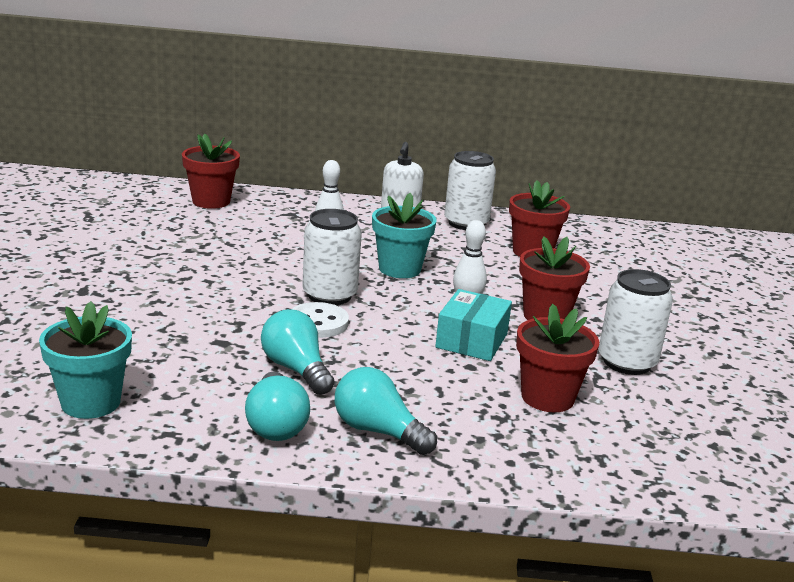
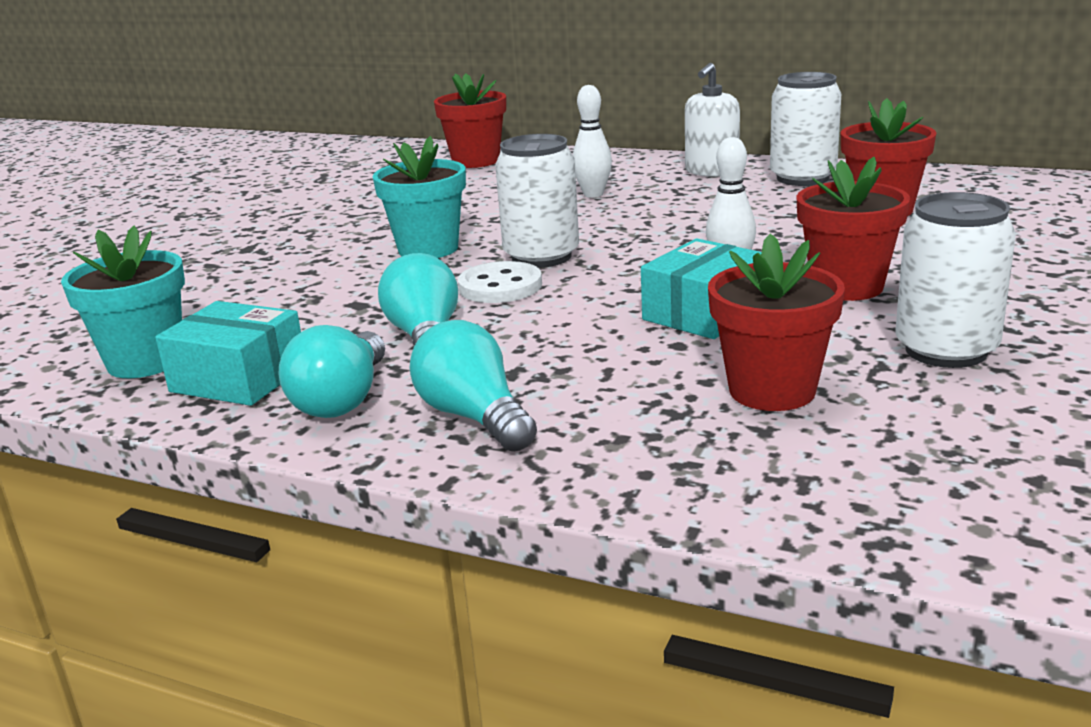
camera: 25 degrees right, 0 degrees up
(182, 412) = (239, 378): none -> turquoise box
(399, 269) = (663, 229): turquoise flower pot -> turquoise flower pot (428, 249)

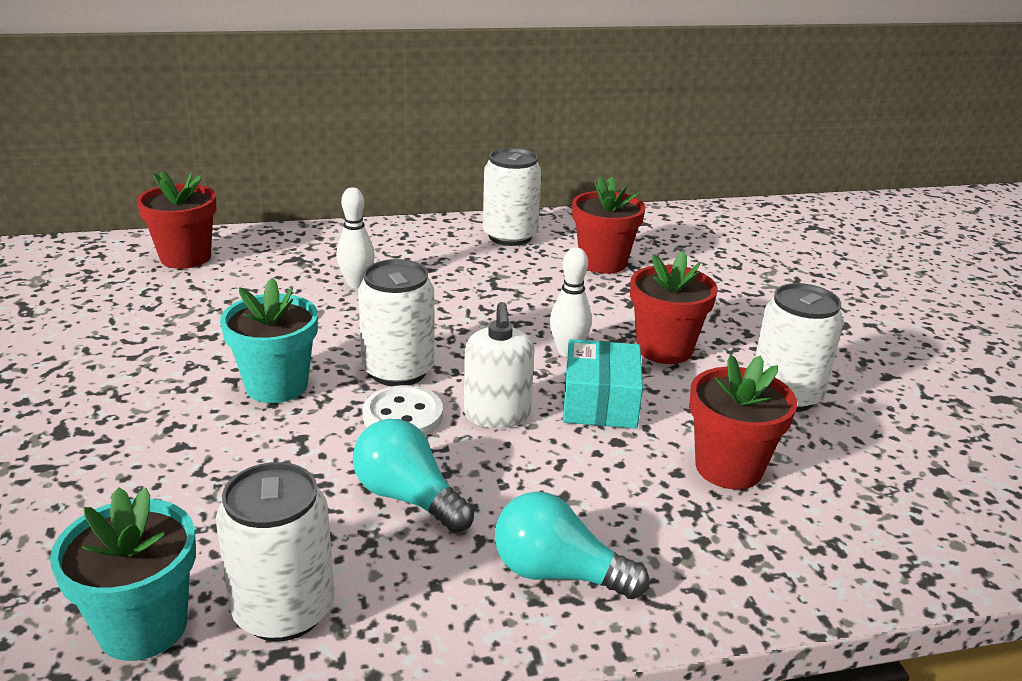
camera: 40 degrees left, 5 degrees up
(239, 378) = (284, 610): turquoise box -> white can
(342, 400) = (422, 597): turquoise light bulb -> none
(711, 171) = (429, 238): white soap dispenser -> white soap dispenser (497, 414)

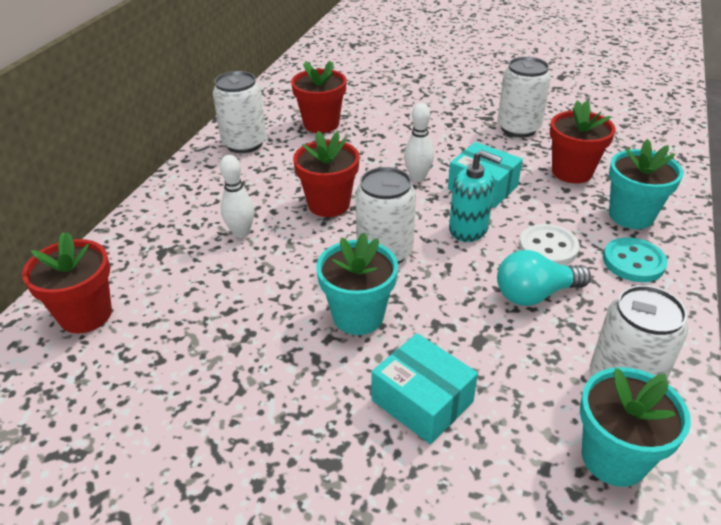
camera: 55 degrees left, 10 degrees up
(169, 461) = (422, 401): none -> turquoise box
(403, 416) = (443, 268): white button -> white button (548, 247)
(497, 414) = (468, 229): white soap dispenser -> turquoise soap dispenser
(557, 573) = (633, 262): turquoise light bulb -> turquoise button
(664, 349) = (443, 144): red flower pot -> red flower pot (329, 204)
(676, 549) = (631, 216): none -> turquoise flower pot

